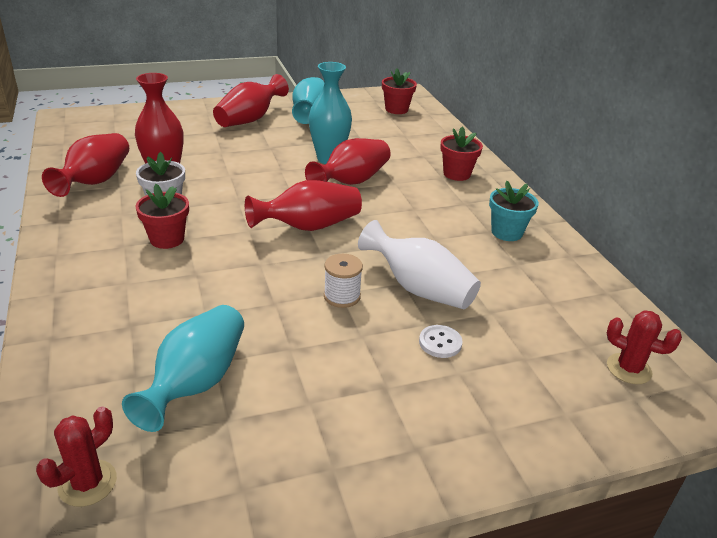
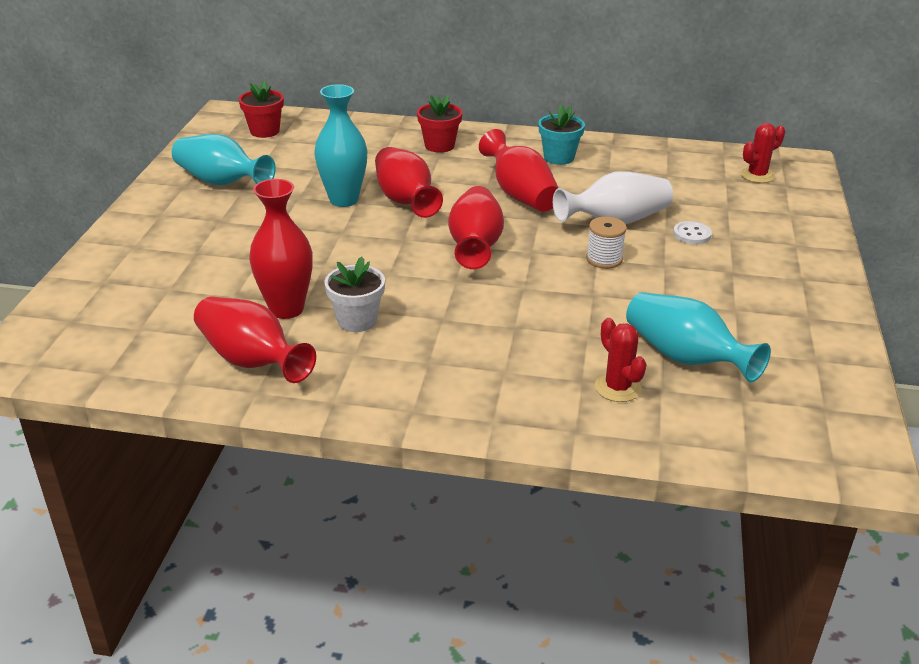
camera: 60 degrees left, 0 degrees up
(87, 483) = (784, 432): red cactus -> red cactus (617, 388)
(167, 239) = (436, 332): red flower pot -> none
(249, 119) = (188, 222): red vase -> red vase (520, 194)

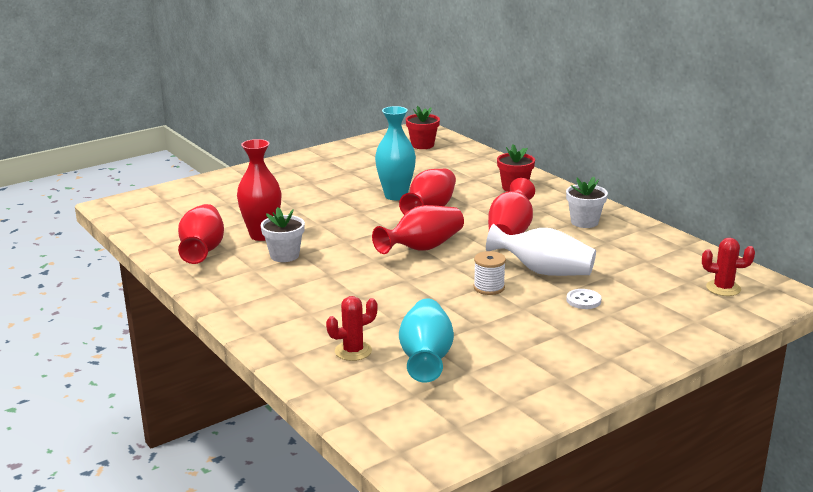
camera: 45 degrees right, 10 degrees down
(221, 182) = (347, 163): turquoise vase -> none
(559, 157) = (584, 222): turquoise flower pot -> white flower pot
(617, 388) = (353, 351): red cactus -> red cactus turned 45 degrees clockwise

